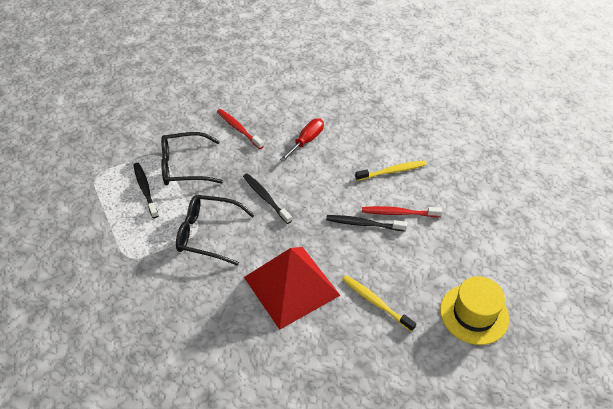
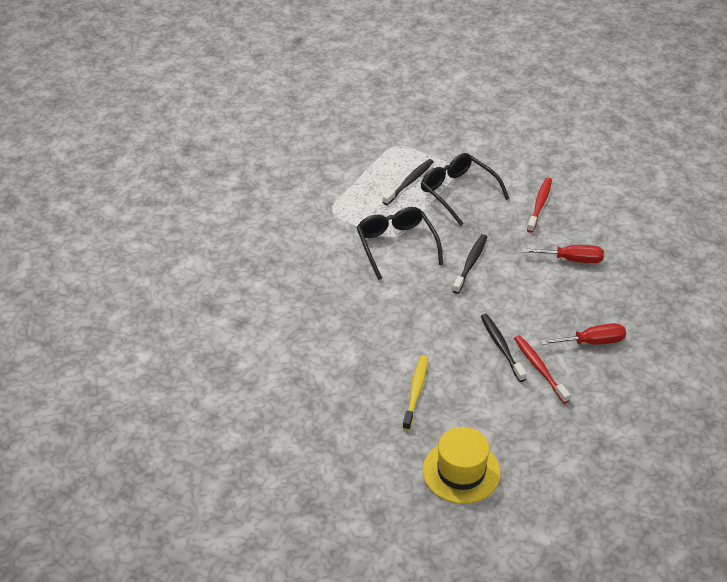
camera: 60 degrees right, 5 degrees down
(291, 286) = (386, 325): red pyramid -> none
(392, 171) = (592, 342): yellow toothbrush -> red screwdriver

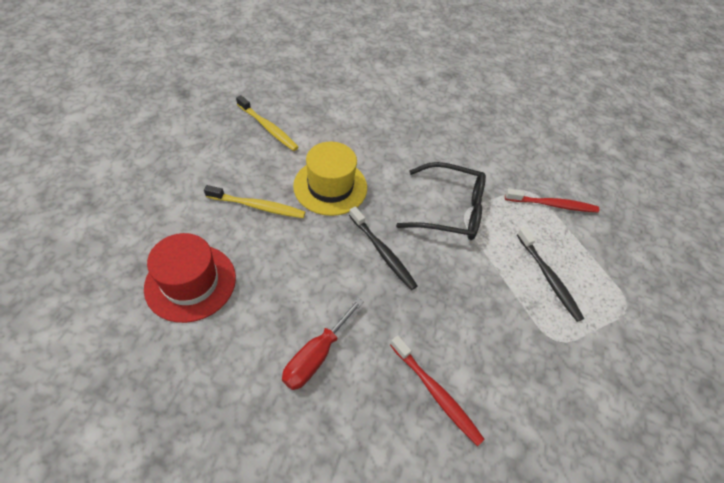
camera: 115 degrees right, 10 degrees up
(457, 192) = (508, 314): black glasses -> none
(461, 471) = (173, 110): yellow hat -> yellow hat (330, 186)
(501, 347) = (257, 206): black toothbrush -> yellow toothbrush
(539, 369) = (207, 216): red toothbrush -> red toothbrush (552, 205)
(592, 342) = (191, 282): red screwdriver -> red hat

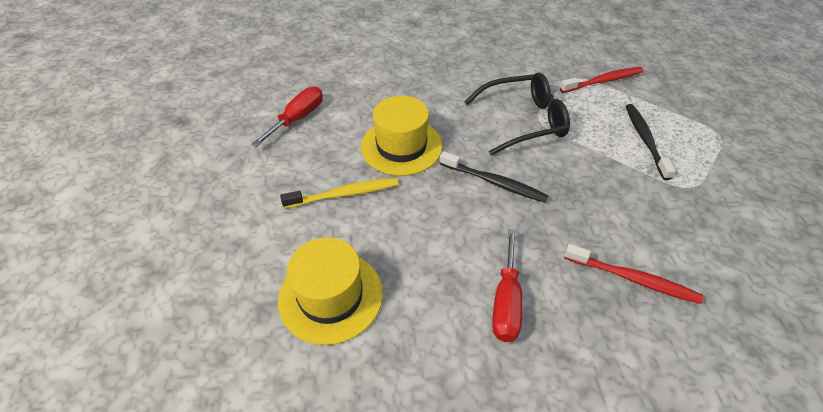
camera: 20 degrees left, 5 degrees down
(191, 282) = (330, 296): red hat -> yellow hat
(268, 128) = (298, 118): yellow toothbrush -> red screwdriver
(548, 277) = (645, 140): black toothbrush -> black toothbrush turned 135 degrees counterclockwise

